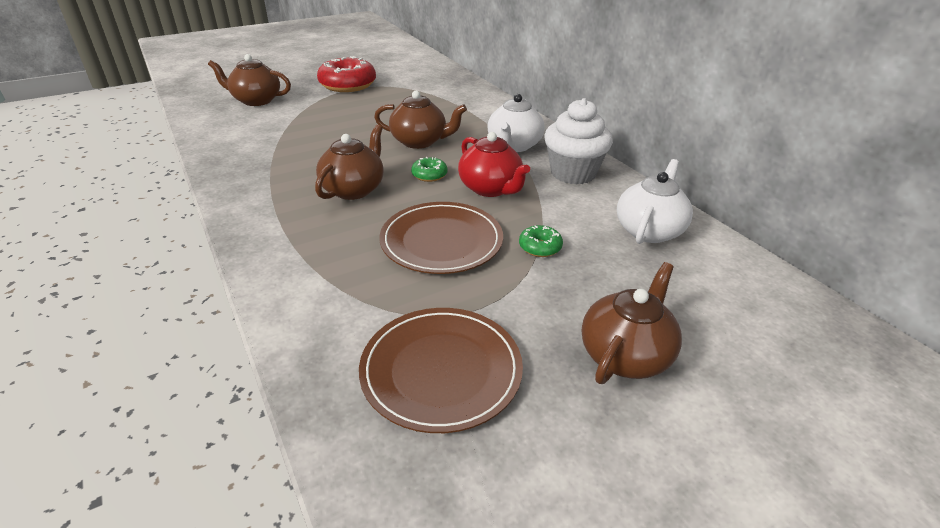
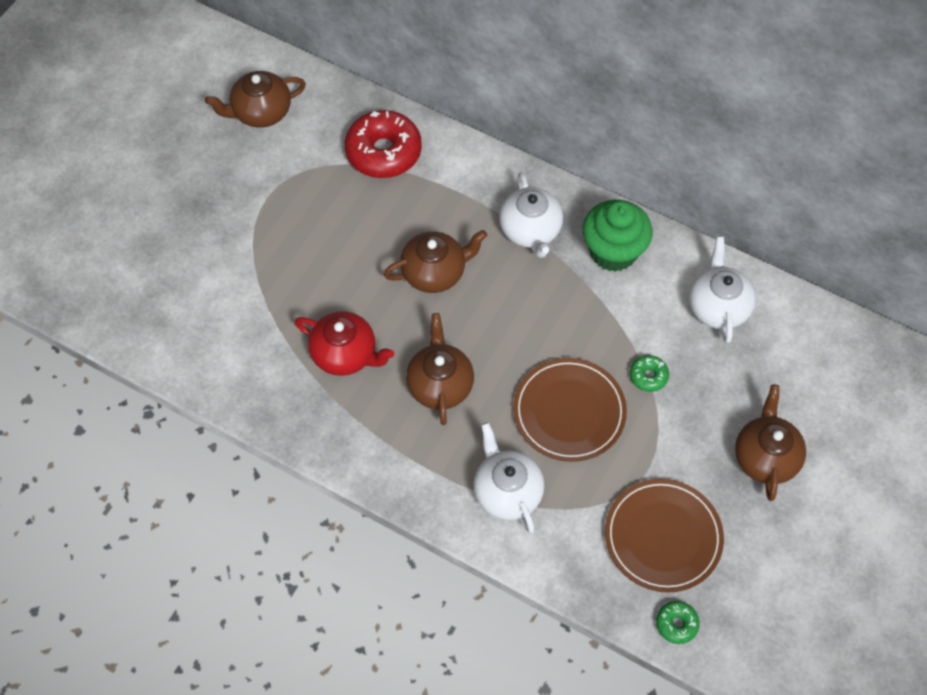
camera: 30 degrees left, 25 degrees up
(256, 100) = (181, 285): brown teapot -> brown teapot (261, 112)
(326, 267) = (507, 491): none -> white teapot
(348, 85) = (253, 193): red donut -> red donut (383, 152)
(429, 175) = (489, 325): green donut -> green donut (676, 624)
(491, 188) = (558, 316): red teapot -> red teapot (345, 354)
(573, 173) = (613, 251): white cupcake -> green cupcake

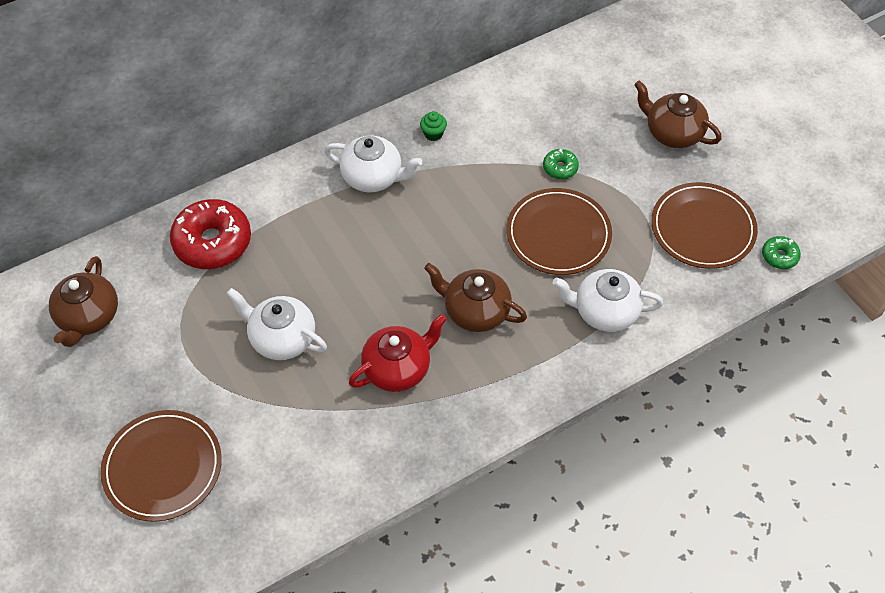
camera: 60 degrees left, 5 degrees down
(161, 239) = (163, 467): none -> brown plate
(435, 272) = (364, 263): brown teapot -> none
(613, 251) = (433, 134): green cupcake -> green cupcake, size x0.42
(718, 306) = (528, 95): white teapot -> white teapot (282, 338)

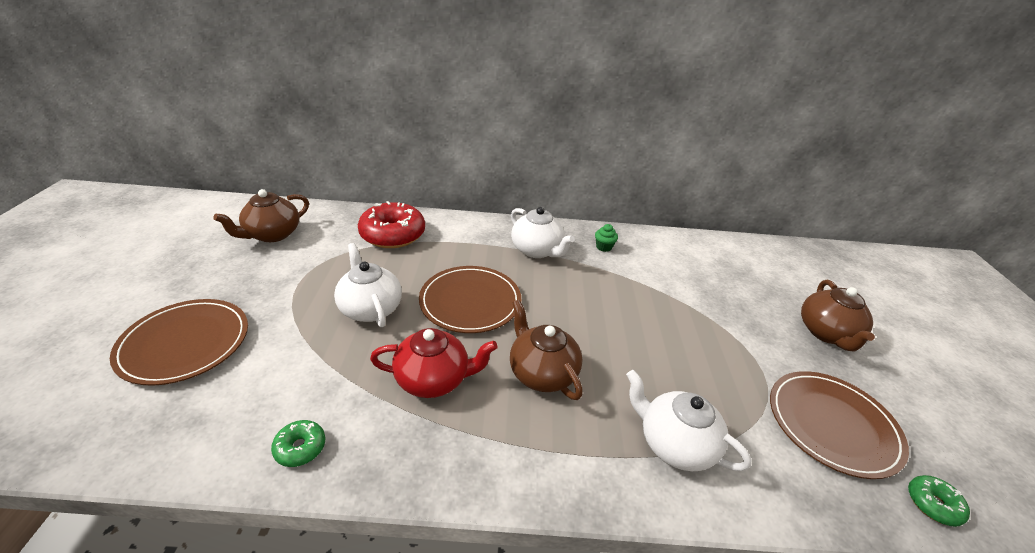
camera: 30 degrees right, 20 degrees down
(558, 234) = (665, 354): brown plate -> brown plate (470, 301)
(560, 168) = (697, 310): green donut -> green donut (300, 448)
(672, 133) = (827, 333): brown teapot -> brown teapot turned 150 degrees counterclockwise

